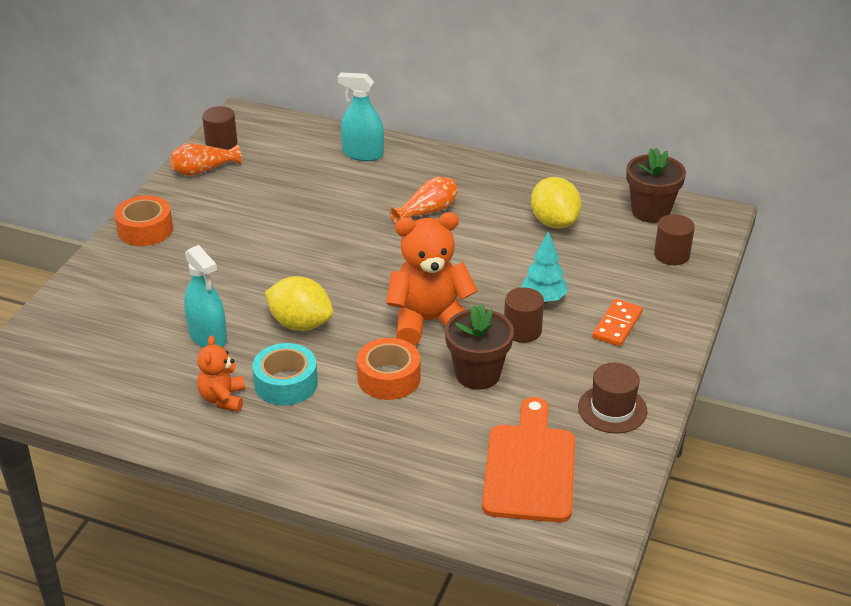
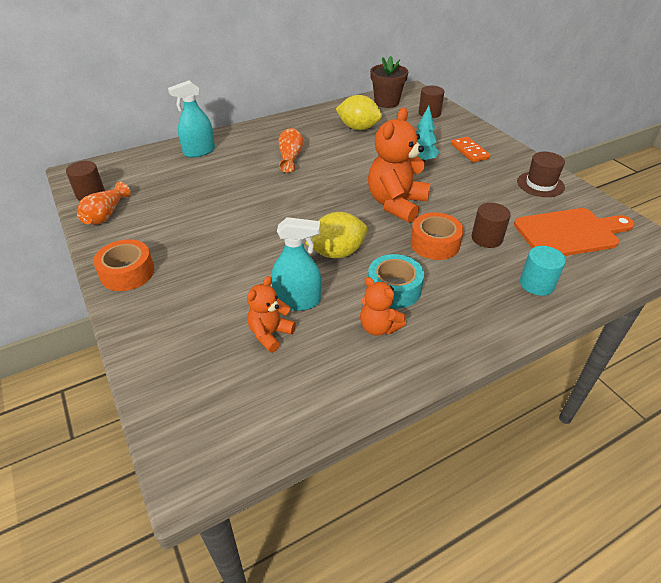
camera: 50 degrees left, 5 degrees up
(152, 343) = (270, 334): none -> orange teddy bear
(399, 474) = (537, 284): none -> turquoise cylinder
(477, 374) = (465, 211): brown flower pot -> none
(522, 330) = (441, 179): brown cylinder -> brown cylinder (486, 238)
(529, 467) = (569, 233): orange cutting board -> orange cutting board turned 120 degrees clockwise

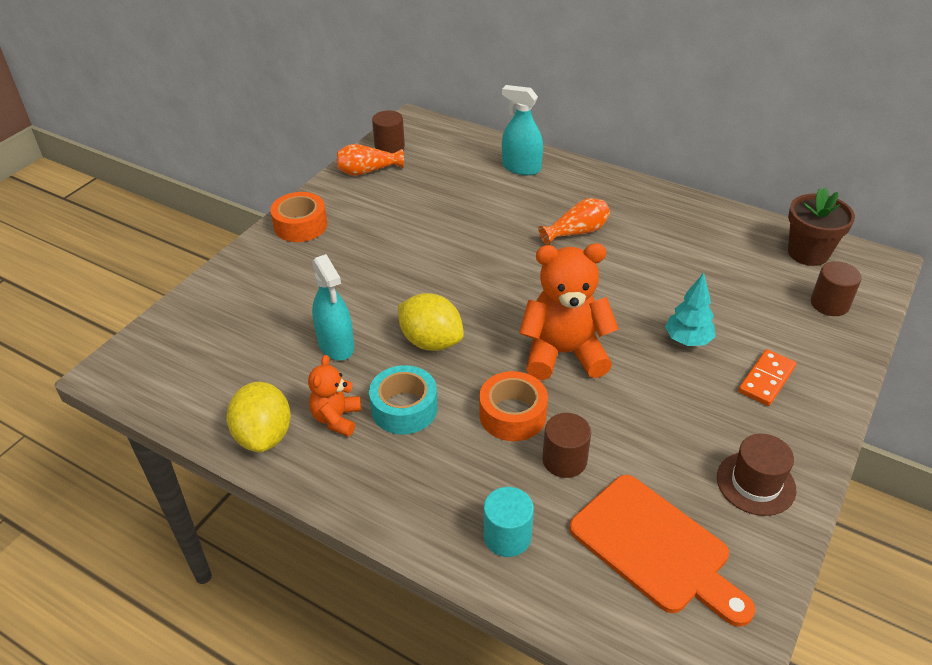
camera: 60 degrees right, 0 degrees up
(270, 334) = (280, 347): orange teddy bear -> none
(358, 128) = (705, 255): yellow lemon -> yellow lemon (264, 435)

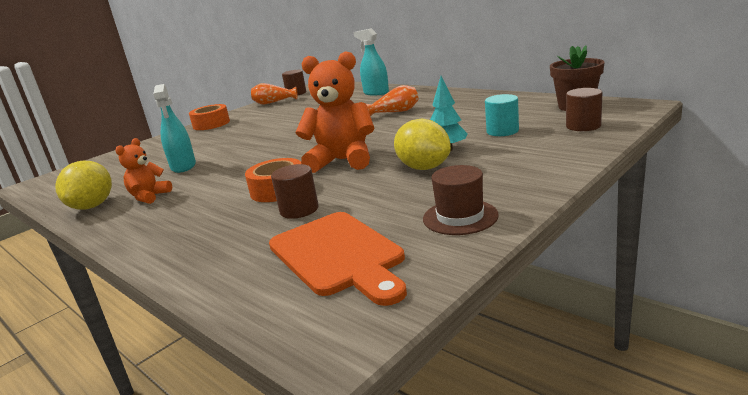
camera: 15 degrees right, 20 degrees down
(404, 408) = (201, 190): turquoise tape -> none
(431, 341) = (249, 161): yellow lemon -> yellow lemon (424, 168)
(507, 536) = (216, 250): turquoise cylinder -> turquoise cylinder (502, 131)
(766, 379) = (504, 164): orange domino -> none

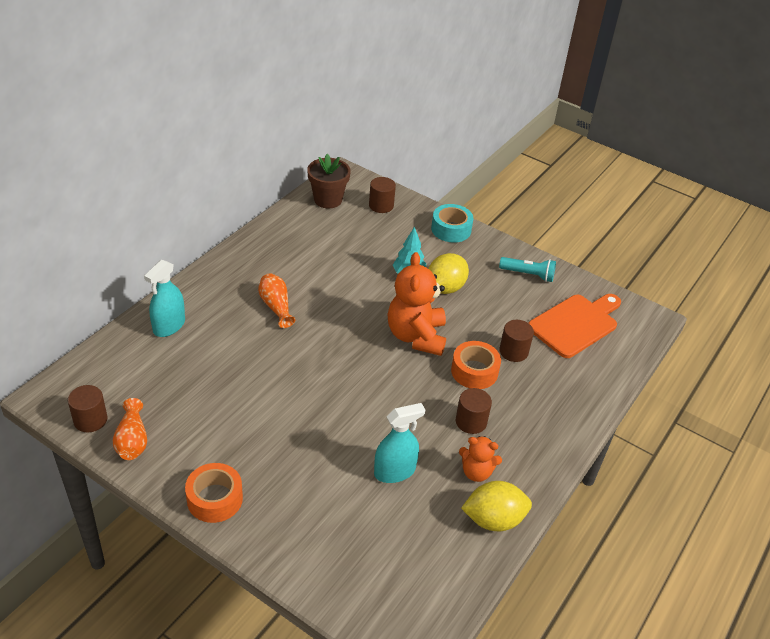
camera: 105 degrees left, 20 degrees up
(210, 191) = (471, 422): none -> brown cylinder
(460, 217) = (528, 275): brown hat -> turquoise flashlight
(502, 131) = (375, 243): turquoise cylinder -> none
(554, 163) = (451, 229): none -> turquoise tape

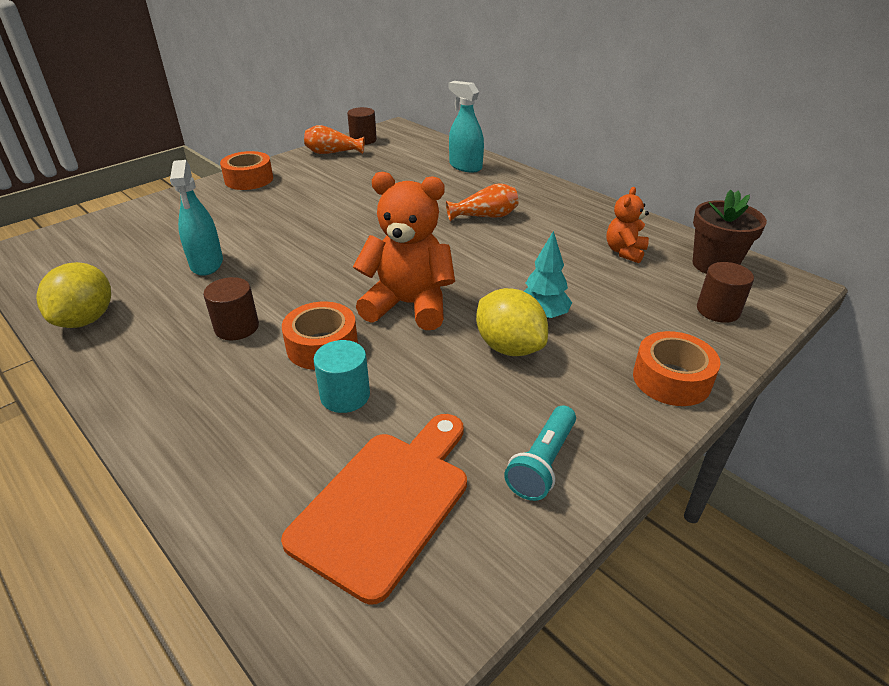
camera: 105 degrees right, 5 degrees down
(451, 229) = (671, 379): turquoise tape -> orange tape
(476, 472) = (159, 318): orange teddy bear -> orange teddy bear (625, 252)
(513, 351) = (345, 396): brown cylinder -> turquoise cylinder
(575, 324) = (385, 503): orange cutting board -> orange cutting board turned 120 degrees counterclockwise

